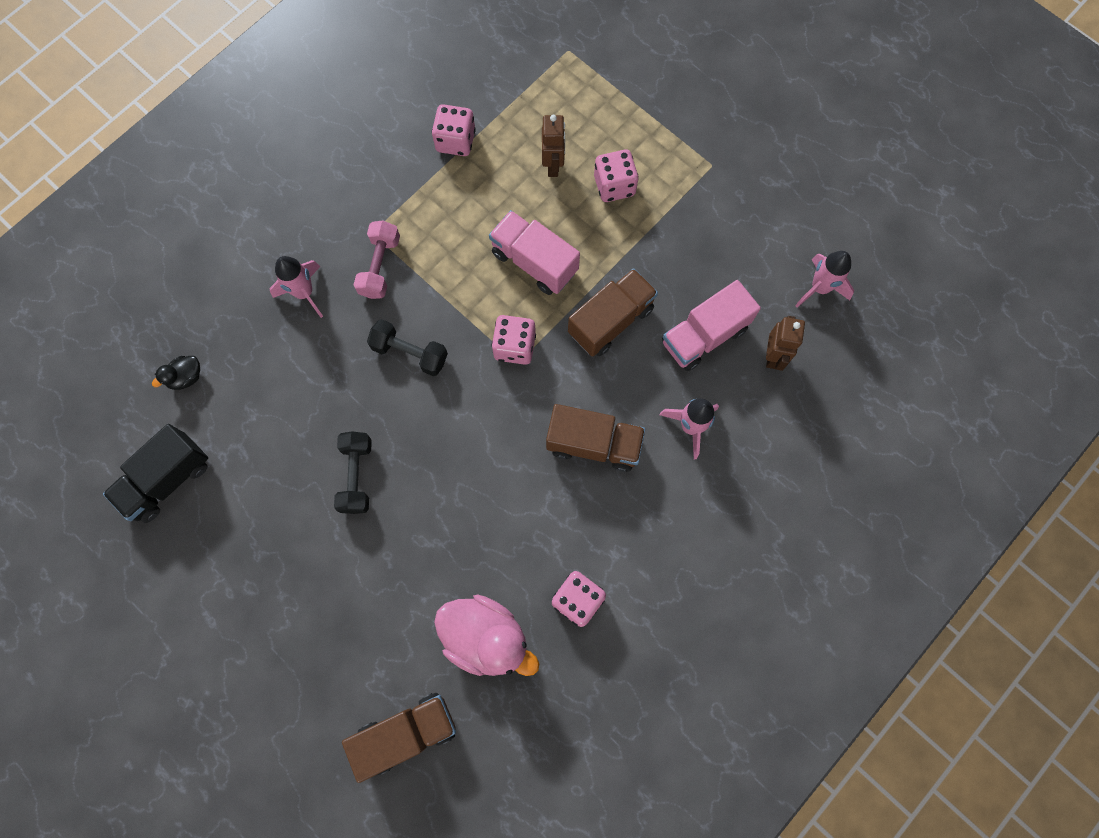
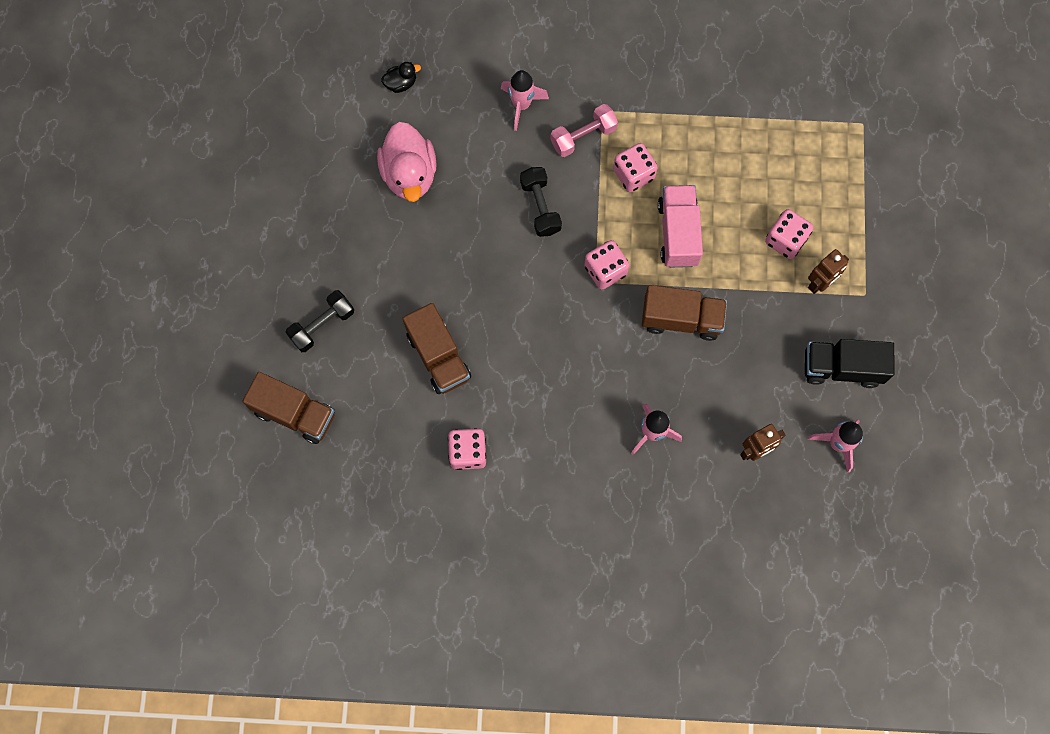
camera: 50 degrees right, 0 degrees up
(167, 480) = (327, 131): black truck -> black truck (841, 368)
(186, 377) = (401, 83): black duck -> black duck turned 150 degrees clockwise
(356, 476) = (429, 244): black dumbbell -> black dumbbell (322, 325)
(455, 141) = (720, 107): pink dice -> pink dice (633, 174)
(486, 637) = (394, 413): pink duck -> pink duck (409, 174)
(553, 165) = (762, 187): brown robot -> brown robot (819, 283)
(594, 444) = (583, 378): brown truck -> brown truck (438, 356)
(704, 336) = (727, 391): pink truck -> none

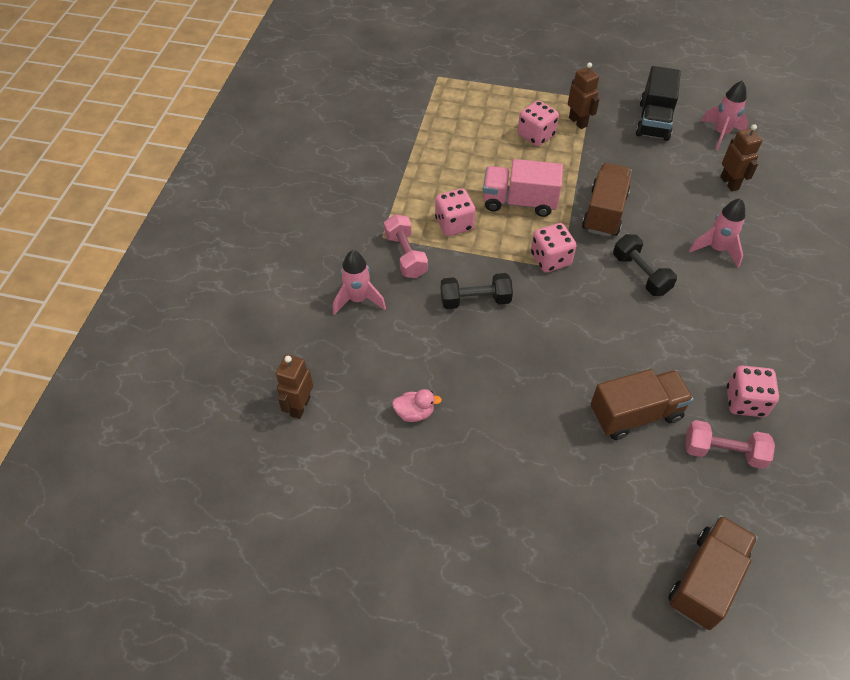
camera: 80 degrees left, 20 degrees down
(322, 325) = (592, 532): black dumbbell -> black dumbbell (640, 274)
(401, 83) = (300, 406): black duck -> brown robot
(409, 174) = (414, 413): pink duck -> pink duck, size x0.47
(412, 431) = (723, 452): none -> pink dumbbell

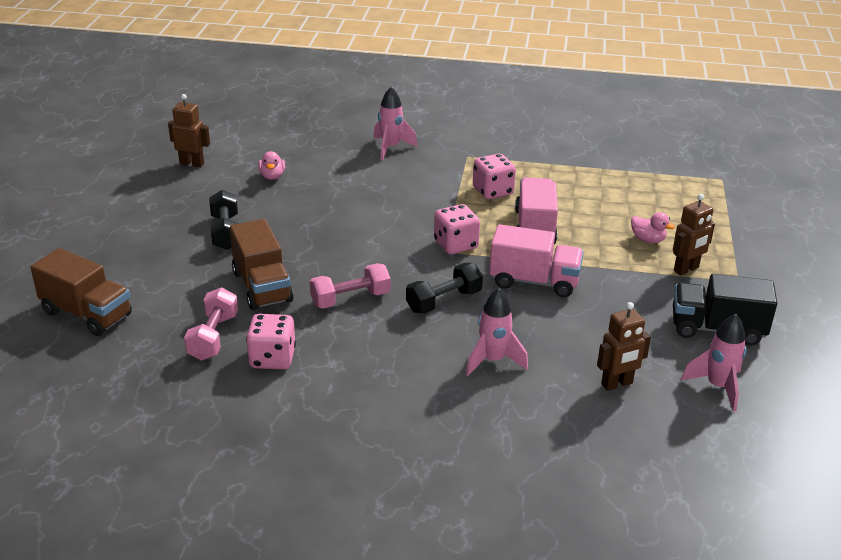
camera: 85 degrees right, 20 degrees down
(300, 406) = (282, 130): brown robot -> brown robot (192, 164)
(405, 255) = (446, 168): pink dumbbell -> pink dumbbell (350, 299)
(475, 300) = (396, 203): black dumbbell -> black dumbbell (225, 232)
(536, 135) = (648, 240): pink dice -> pink duck
(604, 212) = (534, 281): brown truck -> pink truck

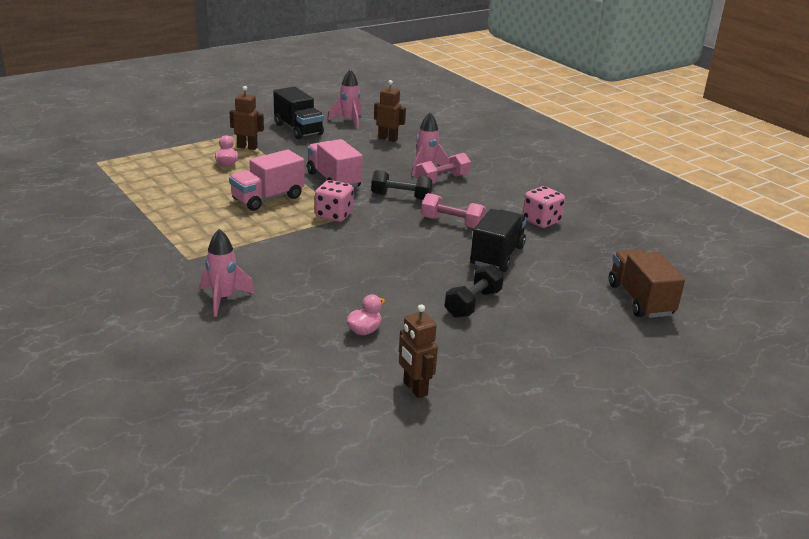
camera: 135 degrees left, 5 degrees down
(213, 337) = (564, 246): pink dumbbell -> pink dumbbell (442, 180)
(262, 287) = (497, 256): brown truck -> black truck
(493, 191) = (236, 228): pink dice -> none

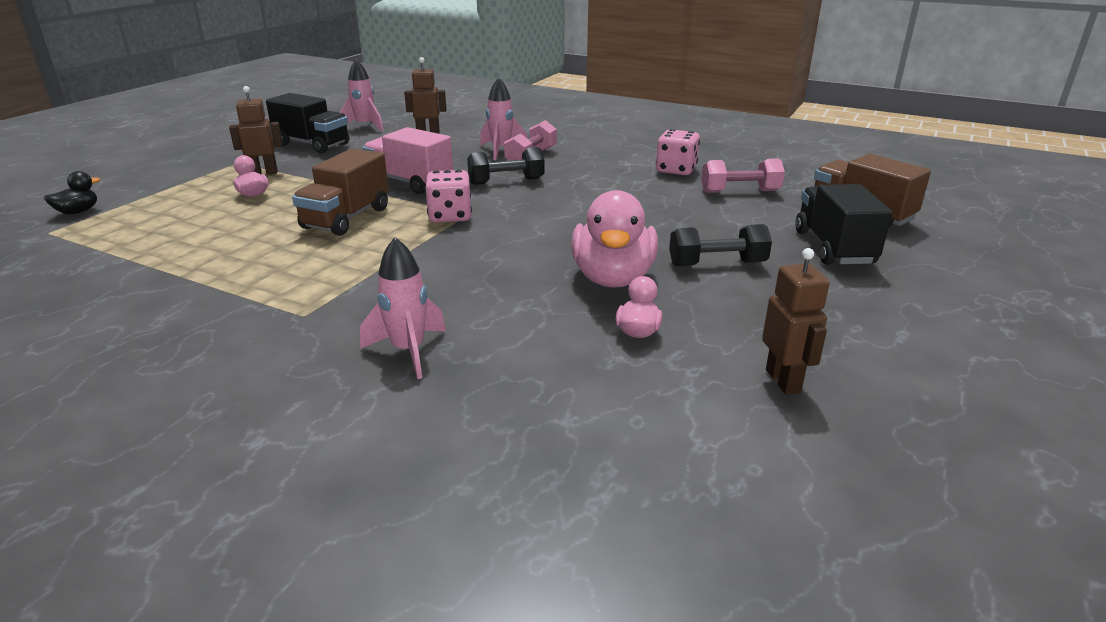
camera: 25 degrees left, 0 degrees up
(120, 151) = (78, 212): none -> black duck
(267, 198) = (346, 218): pink truck -> brown truck
(390, 292) = (613, 278): none -> pink duck
(415, 388) = (783, 381): brown robot -> brown robot turned 135 degrees counterclockwise
(452, 223) = (592, 192): pink dumbbell -> pink dumbbell (740, 191)
(473, 304) = (717, 264): black dumbbell -> black dumbbell turned 75 degrees clockwise
(497, 256) = (677, 211): black truck -> black truck (833, 247)

